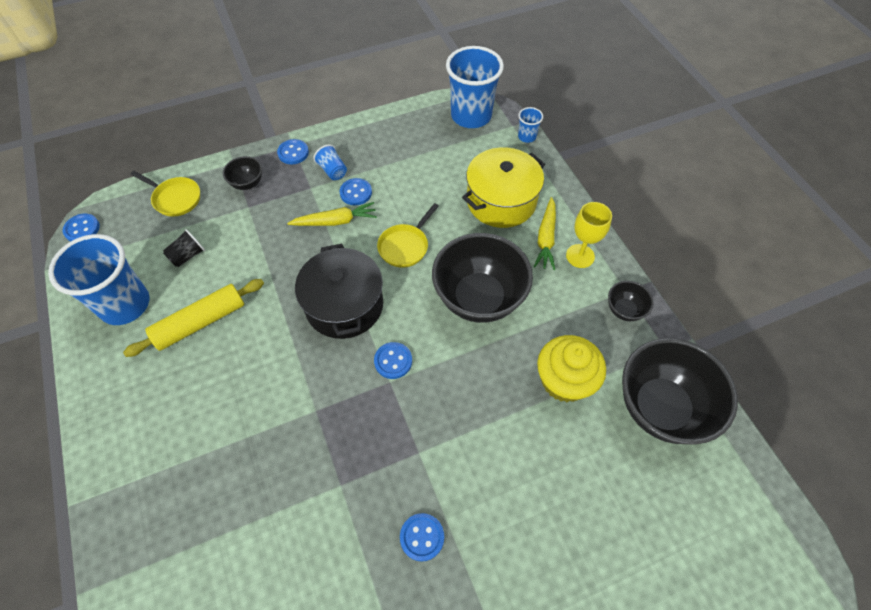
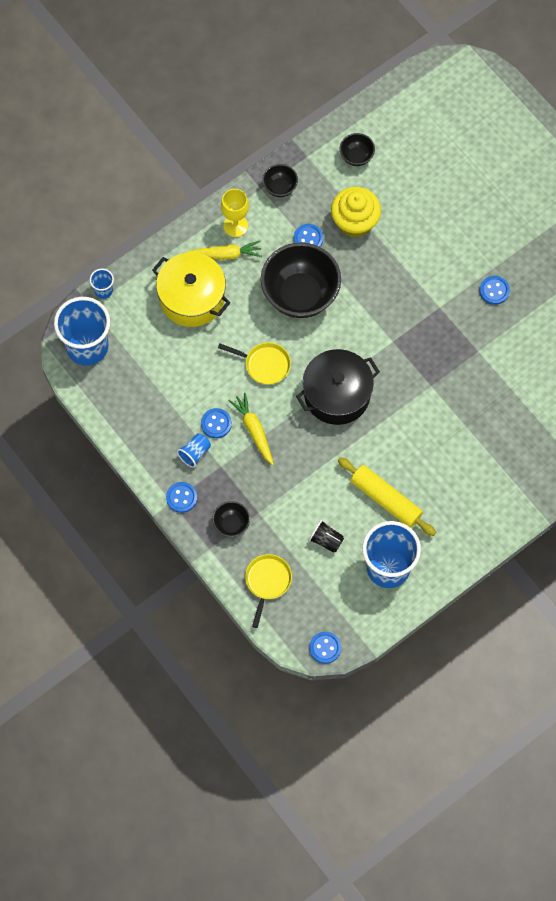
camera: 105 degrees left, 10 degrees up
(393, 361) = (375, 343): blue button -> blue button (308, 238)
(661, 407) = (356, 157): black bowl -> black bowl, size x0.46

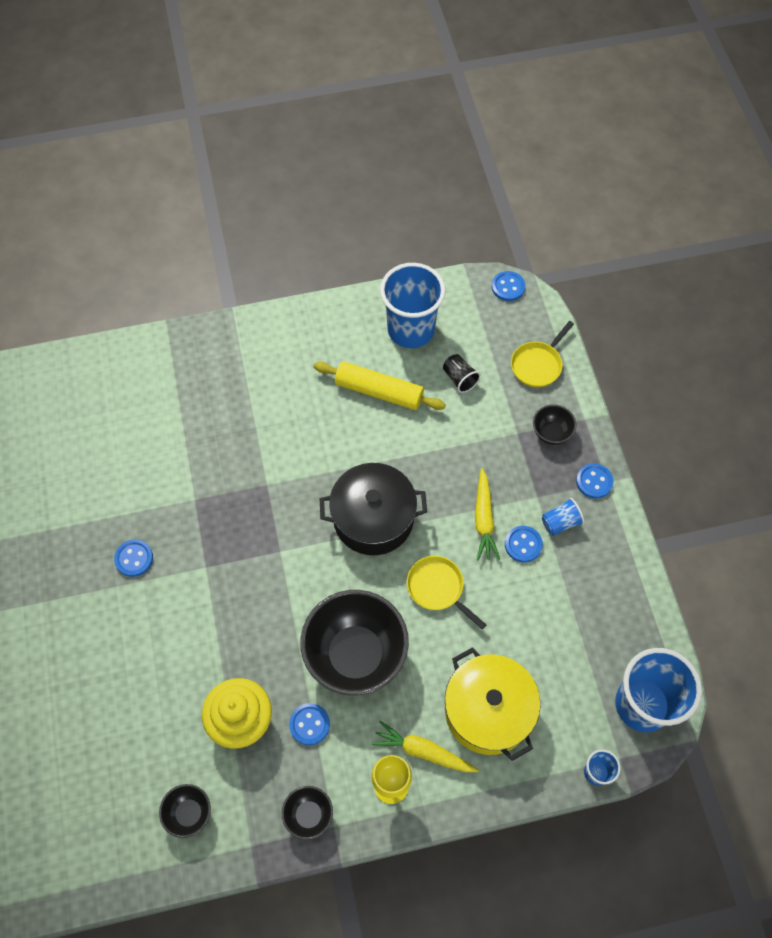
camera: 155 degrees left, 5 degrees down
(386, 499) = (379, 391): yellow rolling pin -> yellow rolling pin turned 45 degrees counterclockwise

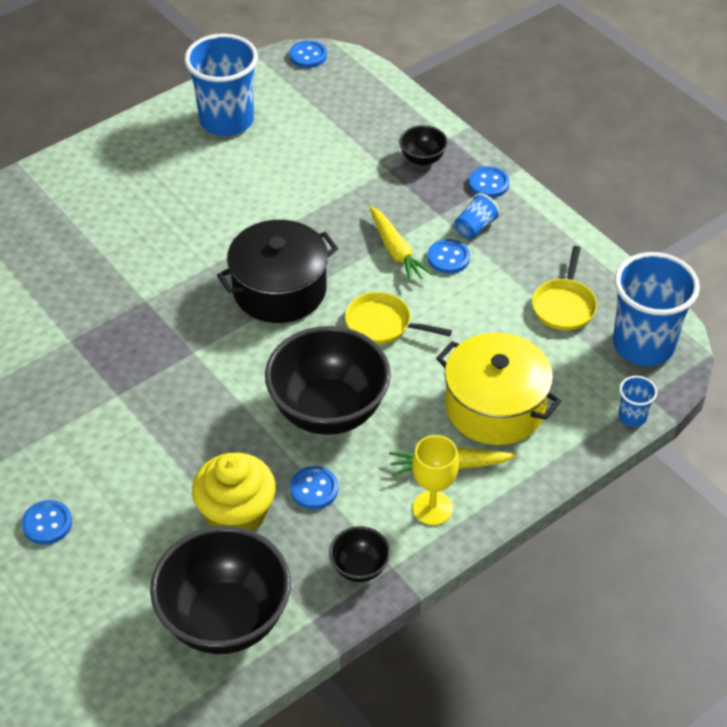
camera: 25 degrees left, 15 degrees down
(134, 558) = (29, 416): blue button -> blue button (47, 523)
(189, 813) = (225, 619): black bowl -> black bowl, size x2.19
(379, 391) = (222, 182): yellow rolling pin -> none
(459, 378) = (302, 144): black cup -> none
(538, 364) = (376, 108): yellow pan -> yellow pan (564, 305)

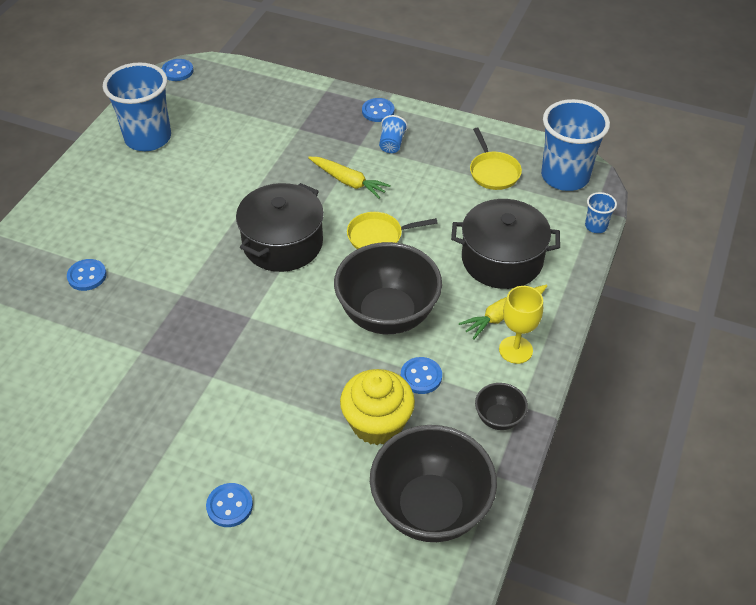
camera: 30 degrees left, 0 degrees up
(422, 159) = (318, 112): black bowl -> none
(448, 258) = (389, 172): blue button -> blue button (87, 276)
(495, 407) = (502, 259): yellow pot -> black pot

